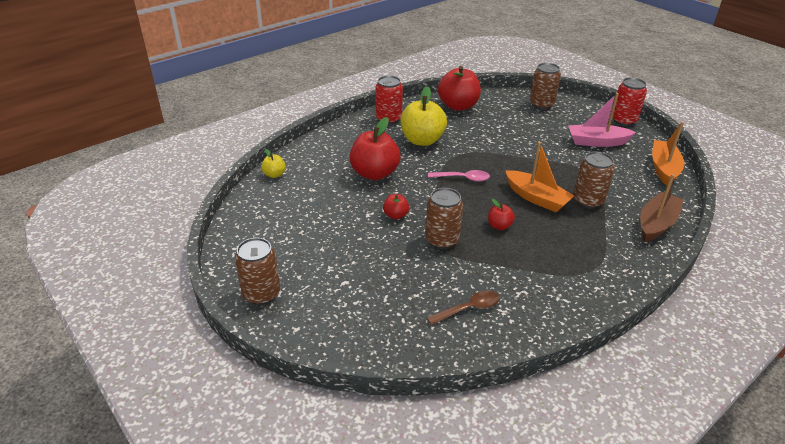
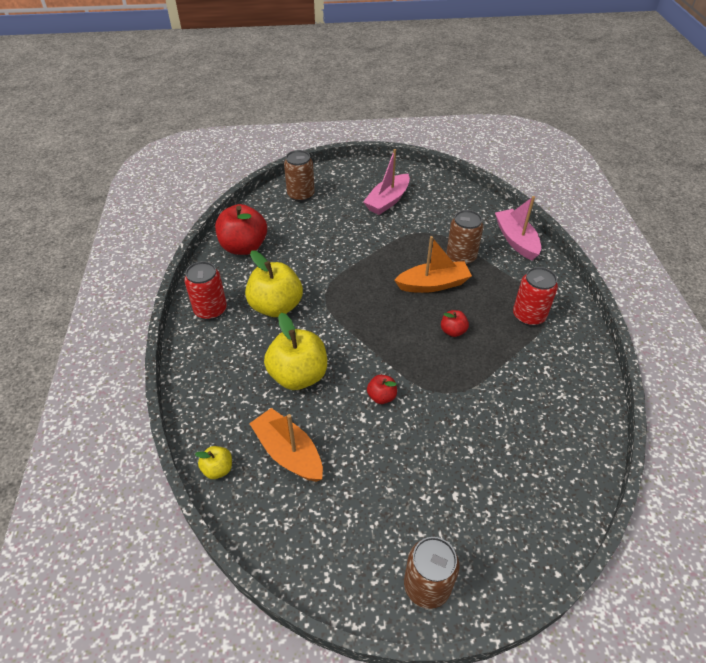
camera: 55 degrees left, 10 degrees up
(374, 173) = (298, 375): red apple -> yellow apple
(442, 240) = (444, 382): brown can -> none
(463, 178) = (365, 314): pink spoon -> none
(469, 309) = (547, 417): brown spoon -> none
(623, 120) = (372, 168): red can -> red can (528, 316)
(656, 224) = (516, 240): brown boat -> pink boat
(664, 168) = (453, 191): orange boat -> orange boat (288, 452)

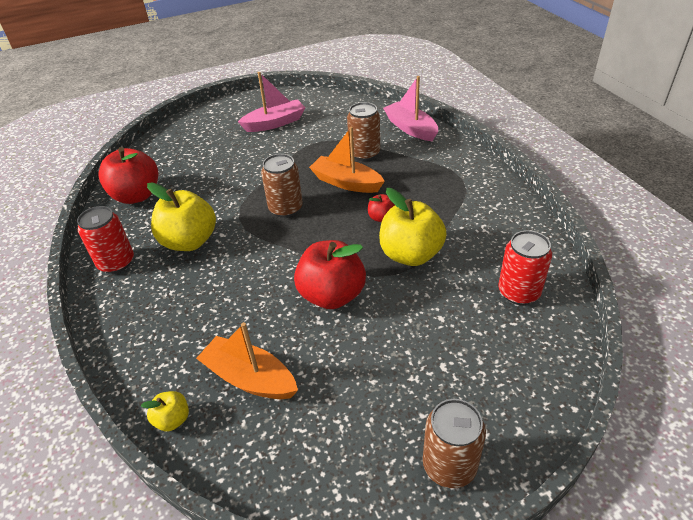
camera: 15 degrees left, 5 degrees down
(298, 375) = (235, 299): yellow apple -> yellow apple (410, 254)
(301, 195) = (184, 137): brown can -> brown can (285, 209)
(381, 396) = (332, 295): red apple -> red apple, size x2.10
(387, 201) = (275, 123): pink boat -> pink boat turned 135 degrees counterclockwise
(433, 284) = (346, 182): orange boat -> orange boat turned 120 degrees counterclockwise
(528, 316) = (448, 187): red can -> red can (518, 292)

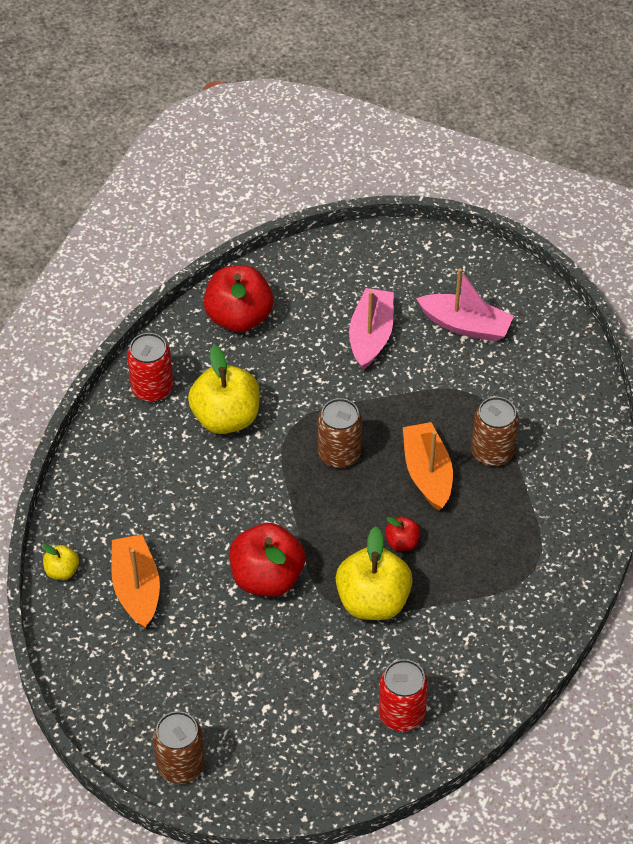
camera: 45 degrees right, 10 degrees up
(411, 128) = (585, 461): pink boat -> pink boat (371, 336)

